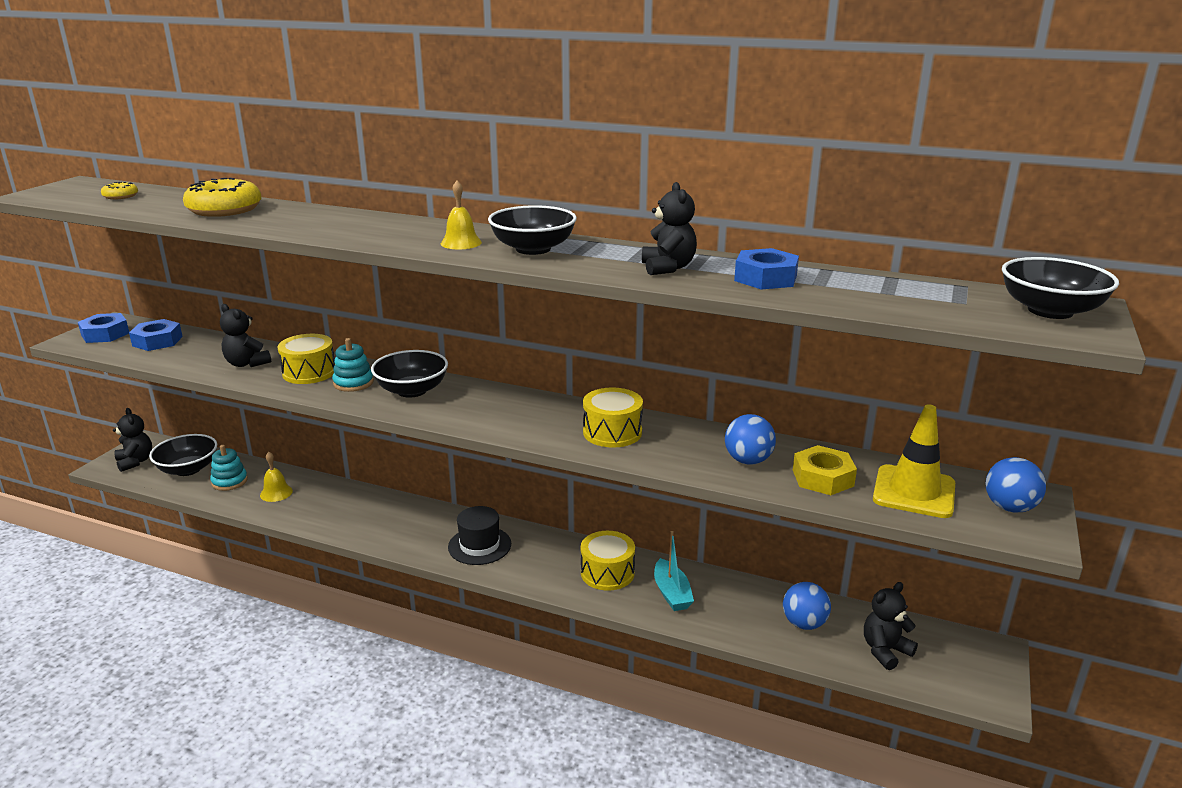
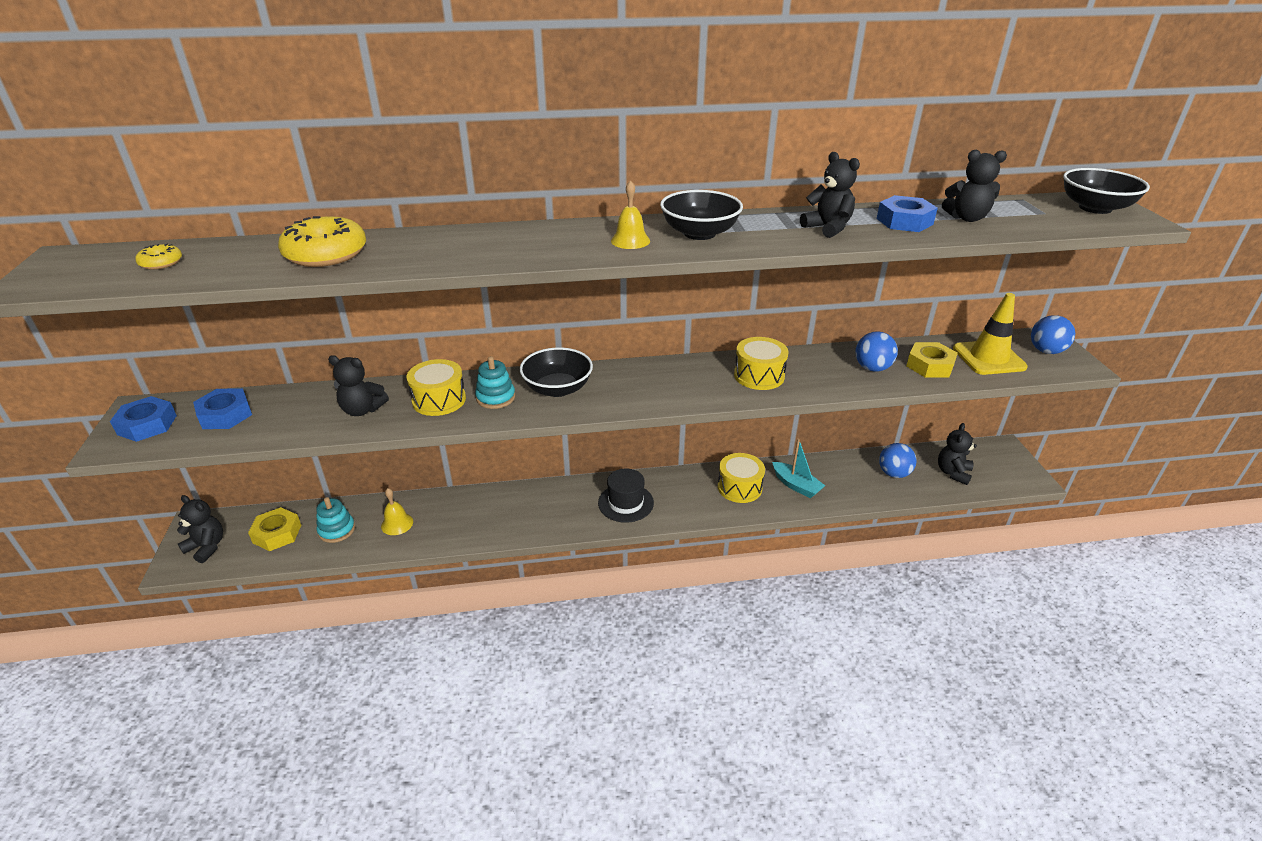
camera: 30 degrees left, 10 degrees up
(188, 469) = (277, 534): black bowl -> yellow nut
(848, 289) = (966, 218): none -> black teddy bear

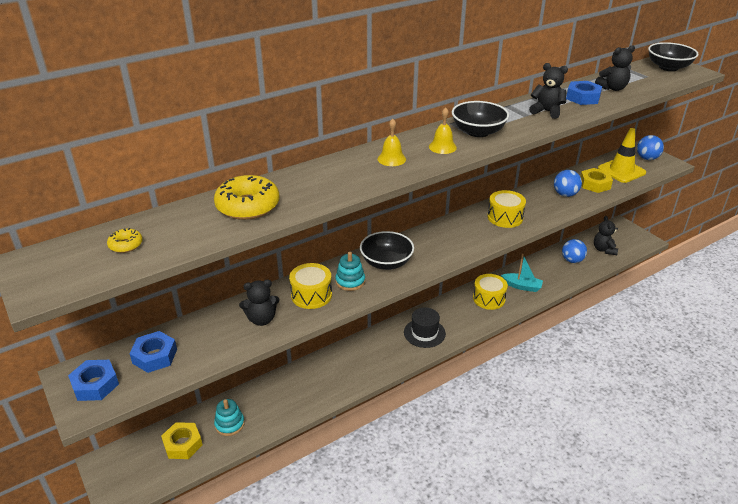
camera: 25 degrees left, 0 degrees up
(207, 547) = (131, 475): black teddy bear -> none
(397, 524) = (273, 403): yellow bell -> yellow bell (391, 159)

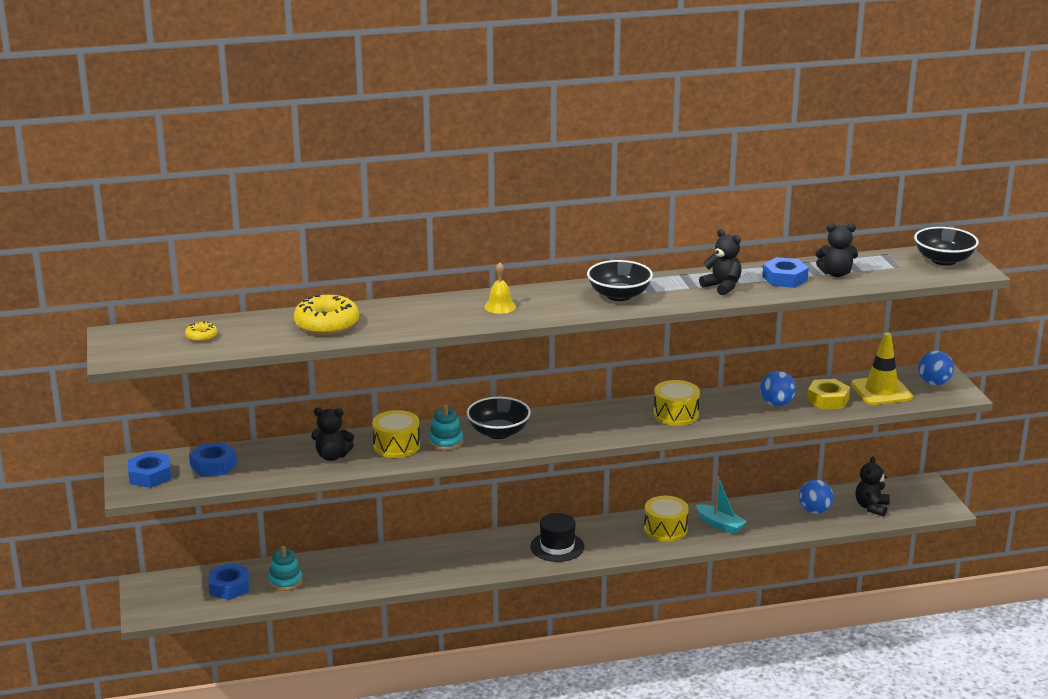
camera: 20 degrees right, 10 degrees down
(183, 444) = (229, 587): yellow nut -> blue nut
(442, 147) = (564, 304): yellow bell -> none

